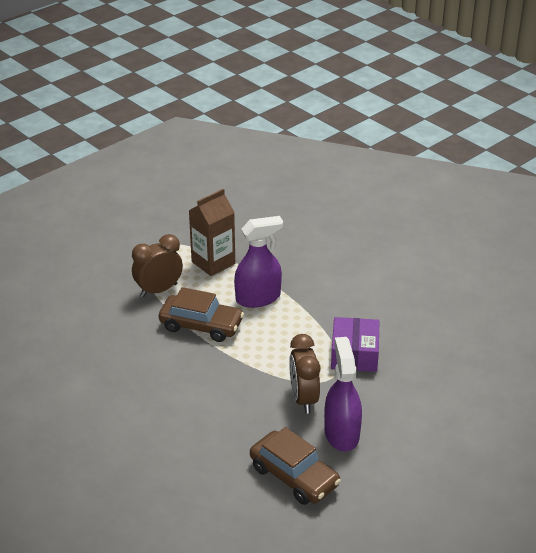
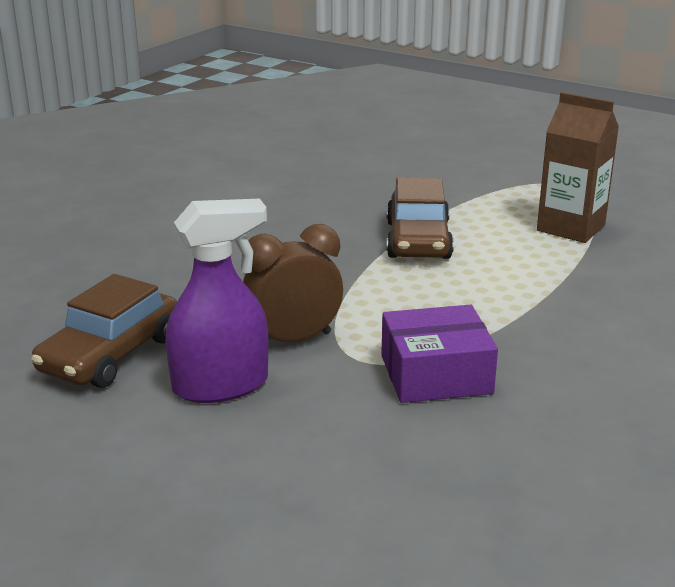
camera: 75 degrees right, 10 degrees down
(158, 290) = (473, 203): brown clock -> none
(258, 298) = (517, 271): purple spray bottle -> none

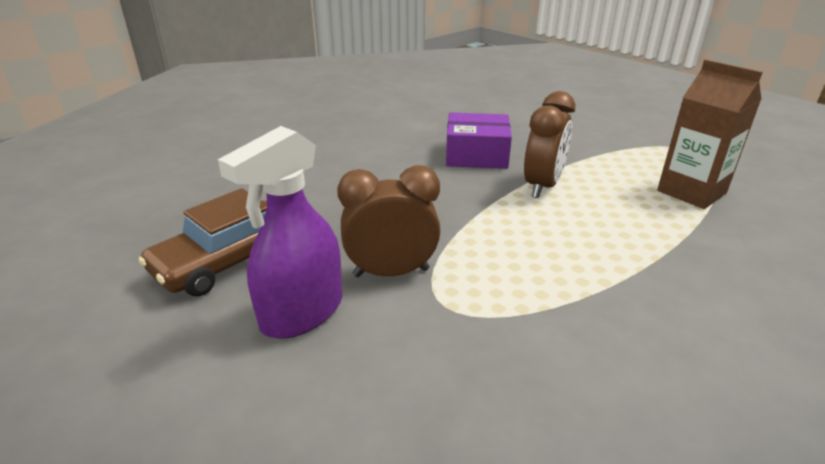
camera: 15 degrees right, 5 degrees up
(221, 385) = (302, 312): purple spray bottle -> purple spray bottle turned 135 degrees clockwise
(418, 240) = (542, 186): brown car -> brown clock
(436, 374) = (516, 338): purple box -> purple box (476, 155)

